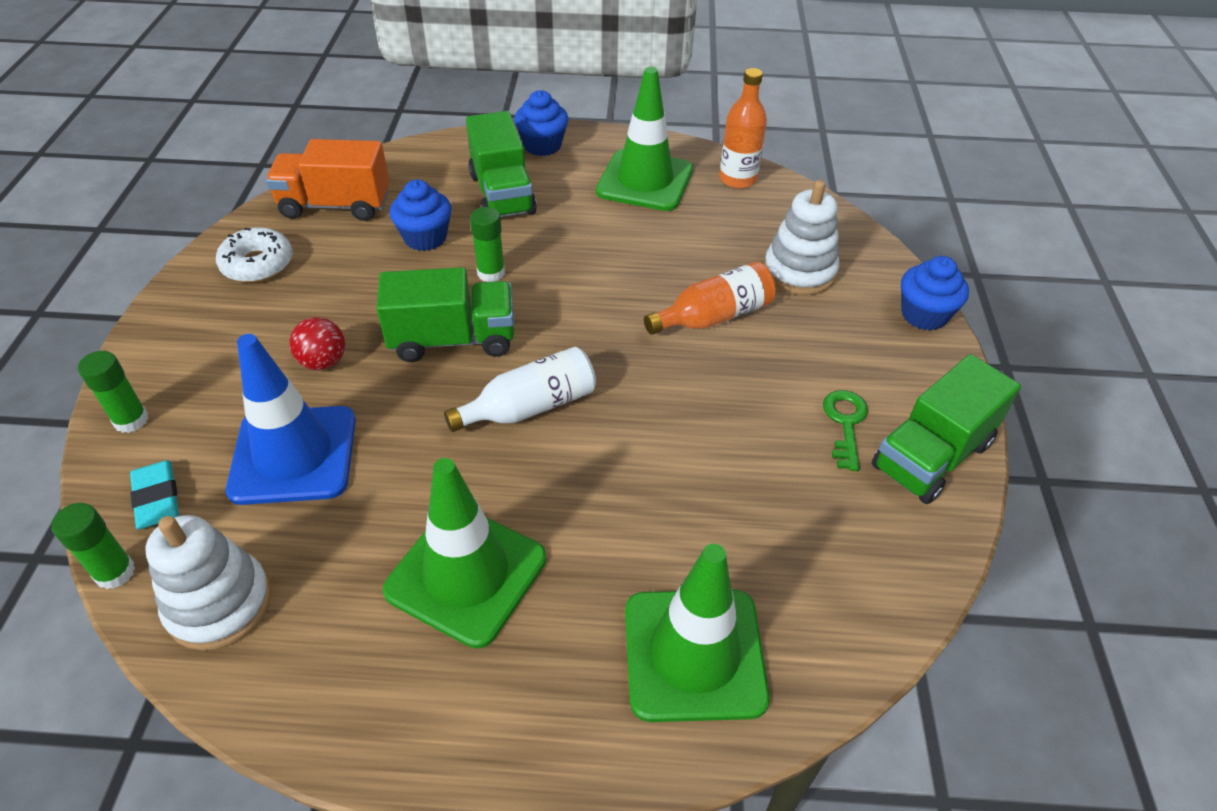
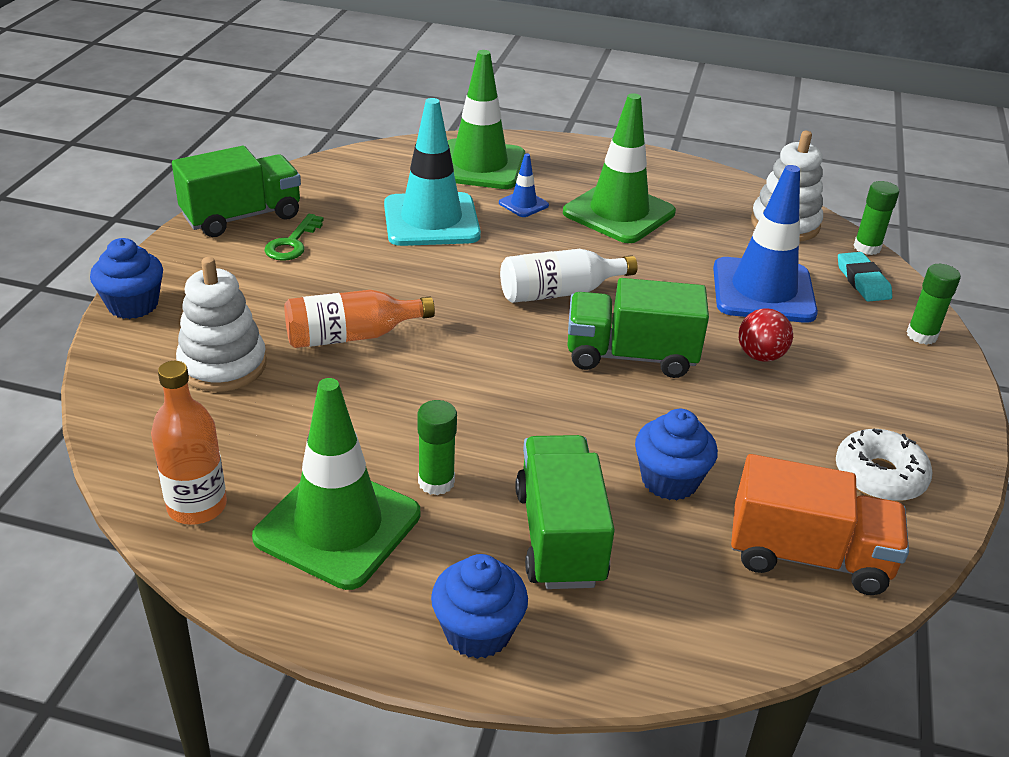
camera: 170 degrees left, 10 degrees down
(491, 273) = (585, 419): green glue stick -> green glue stick (436, 482)
(603, 563) = (523, 204): none -> blue traffic cone
(711, 499) = (431, 220): none -> turquoise traffic cone

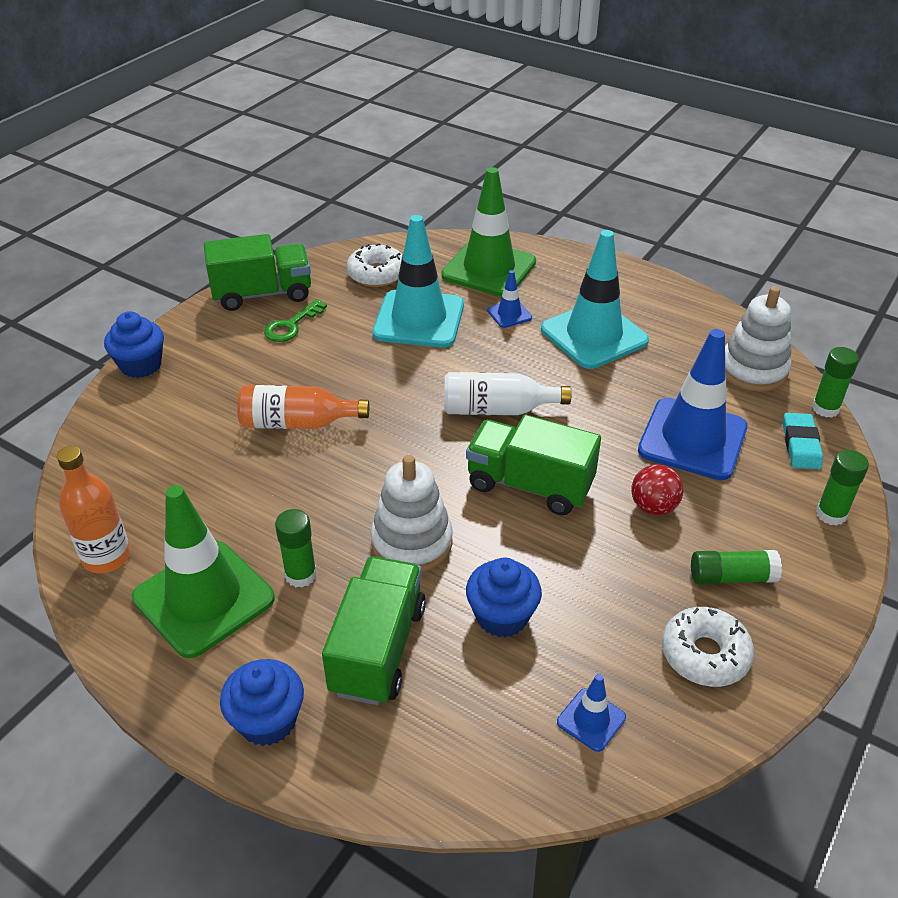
camera: 20 degrees right, 5 degrees up
(223, 365) = (183, 433): white stacking toy -> white stacking toy (412, 542)
(362, 183) = (377, 274): none -> white donut
(619, 213) = (594, 335): green traffic cone -> turquoise traffic cone
(808, 556) = (591, 720): orange truck -> blue traffic cone
(865, 404) = (731, 577): none -> green glue stick

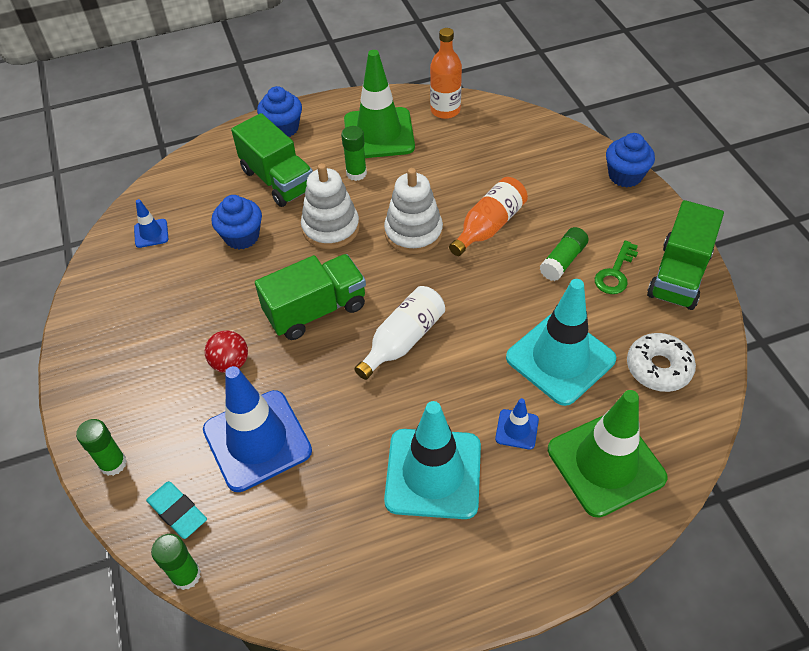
camera: 130 degrees right, 10 degrees up
(291, 325) = (615, 273): green key -> green key turned 135 degrees counterclockwise
(704, 654) = (123, 304): white donut -> none
(731, 577) = (143, 359): green glue stick -> green glue stick (563, 261)
(753, 370) = (278, 564): white stacking toy -> white stacking toy (413, 233)

